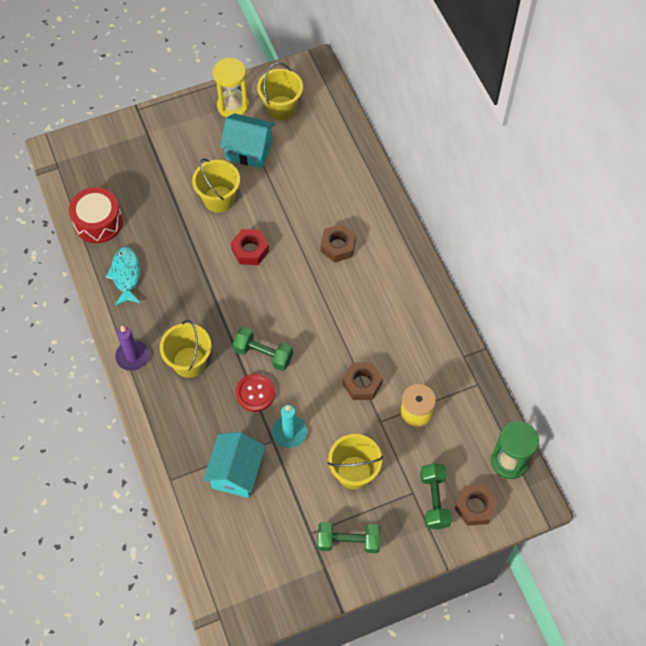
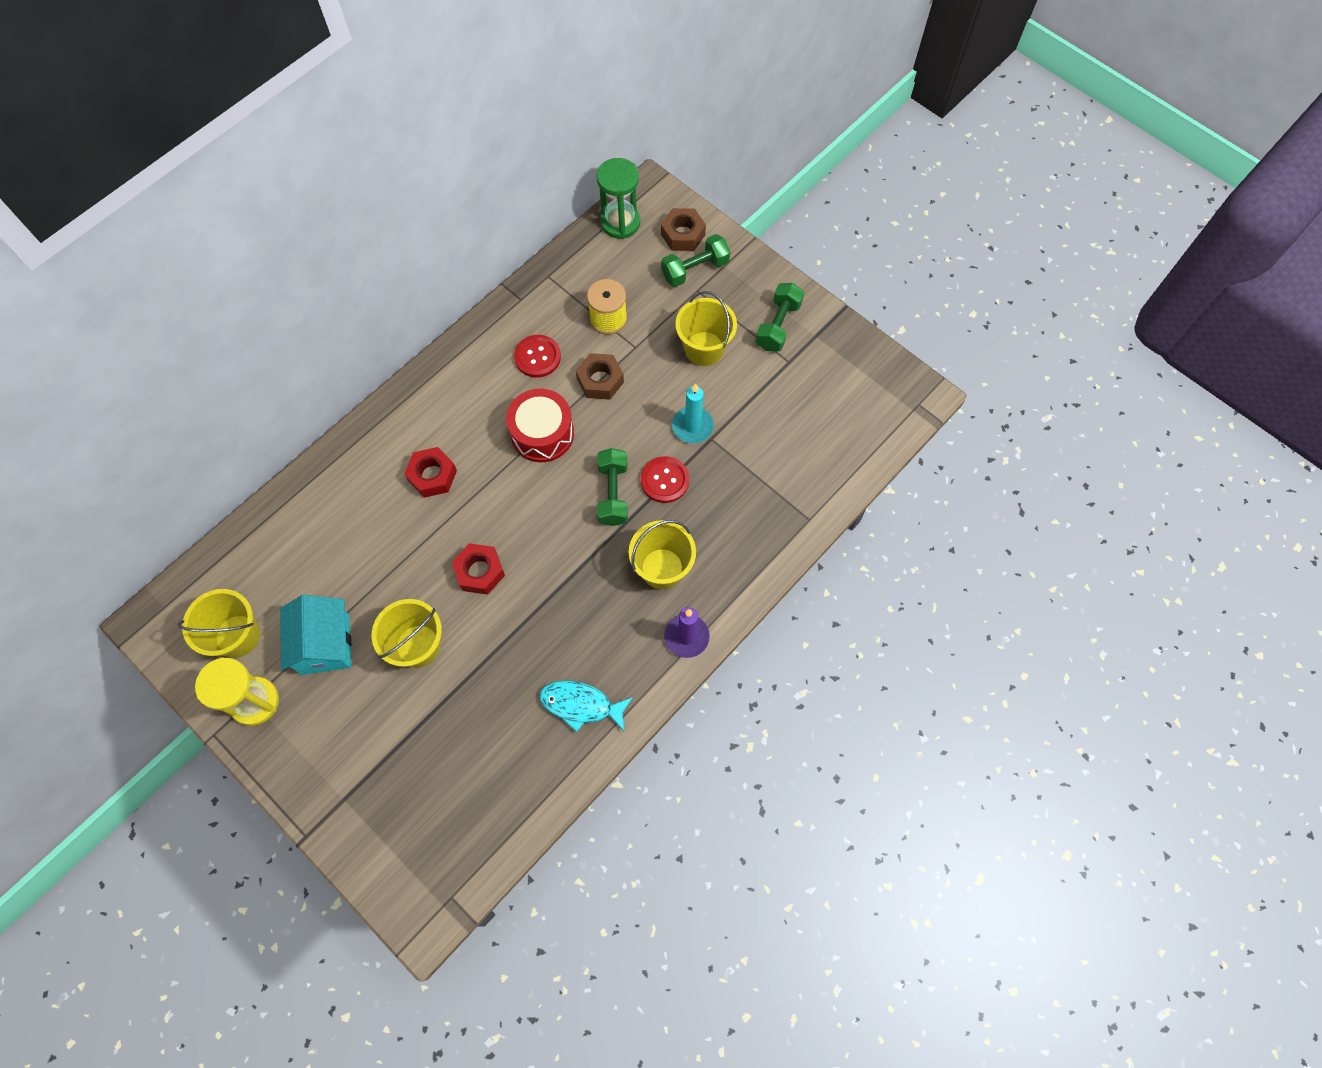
camera: 115 degrees left, 5 degrees up
(98, 222) = (517, 786): red drum -> red drum (542, 433)
(126, 275) = (581, 705): turquoise fish -> turquoise fish turned 45 degrees clockwise
(236, 473) = (765, 457): turquoise house -> none
(338, 246) = (432, 476): brown nut -> red nut
(348, 541) = (778, 325): green dumbbell -> green dumbbell turned 45 degrees clockwise
(404, 348) = (537, 357): none -> red button

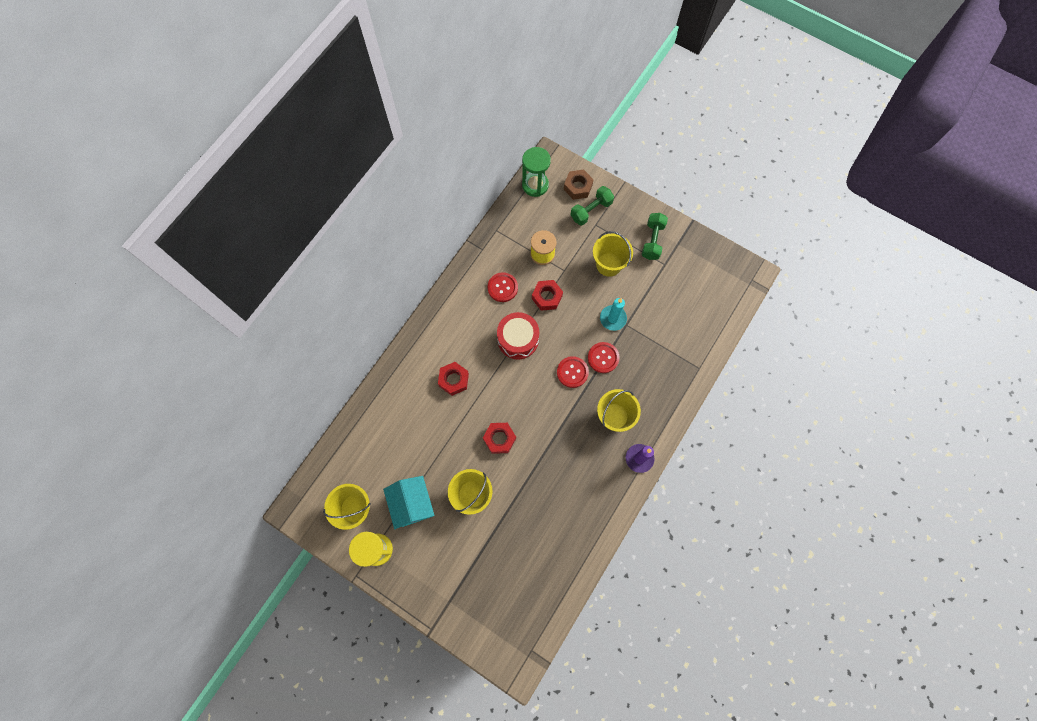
camera: 10 degrees left, 5 degrees up
(581, 705) = (583, 514): turquoise fish -> none
(600, 380) = (547, 297): brown nut -> red nut
(613, 493) = (572, 372): green dumbbell -> red button

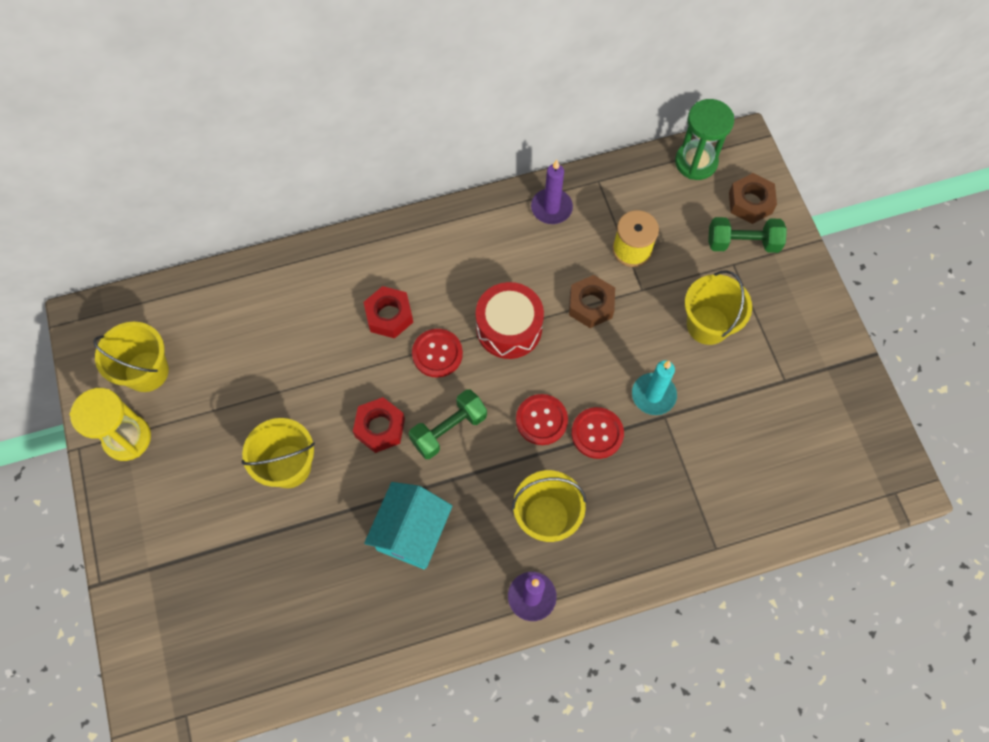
camera: 40 degrees right, 5 degrees down
(412, 504) = (212, 420): turquoise house -> turquoise house (412, 533)
(485, 262) = (551, 208): none -> purple candle
(502, 287) = (545, 253): red button -> red button (437, 354)
(547, 297) = (591, 305): red nut -> brown nut
(652, 241) = (794, 339): green dumbbell -> green dumbbell (448, 429)

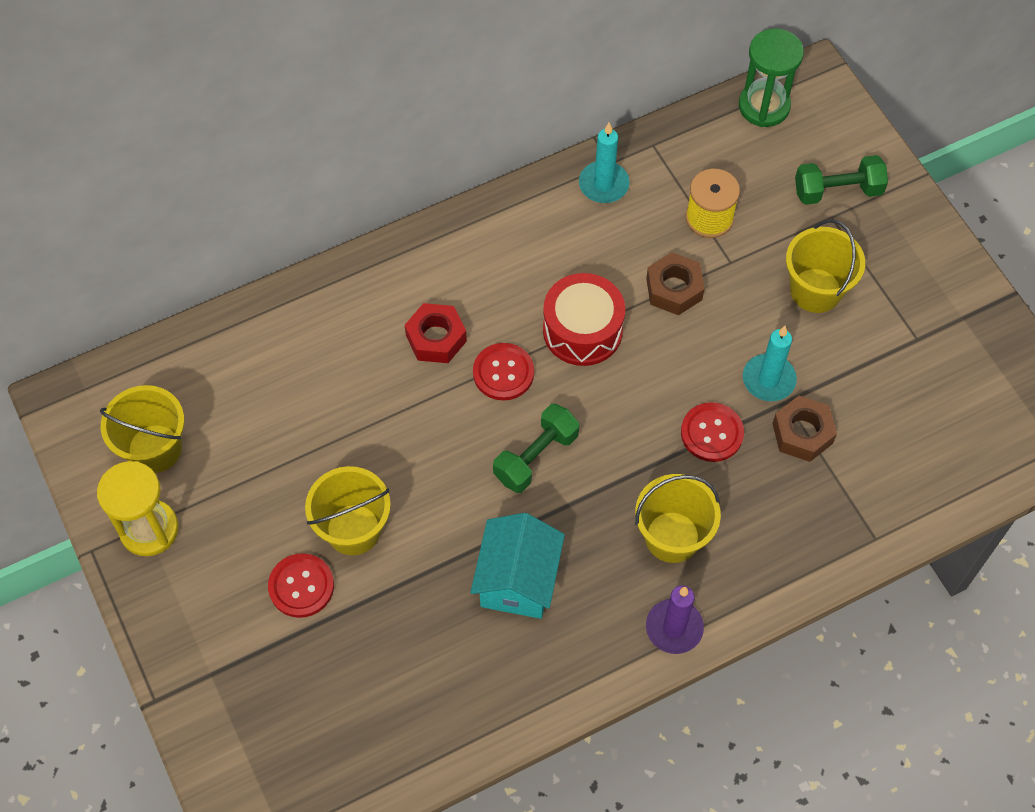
camera: 10 degrees left, 5 degrees down
(380, 428) = (453, 468): red nut -> none
(541, 420) = (643, 428): red button -> red button (301, 586)
(551, 208) = (603, 184): purple candle -> turquoise candle
(750, 203) = (837, 144): brown nut -> brown nut (802, 433)

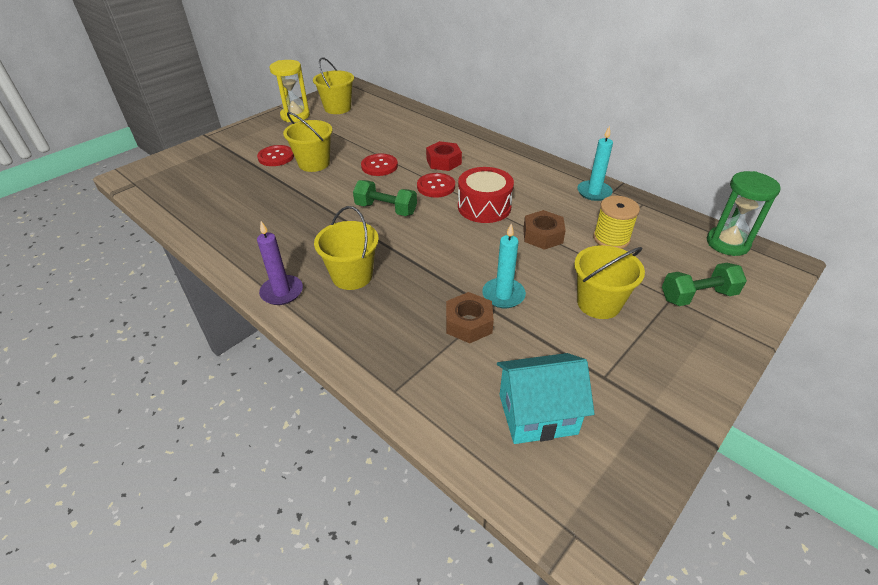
camera: 70 degrees right, 20 degrees down
(517, 580) = (299, 221): turquoise house -> turquoise house (537, 414)
(712, 433) = (442, 276): red button -> red button (379, 166)
(837, 191) = (697, 296): green dumbbell -> green dumbbell turned 75 degrees counterclockwise

